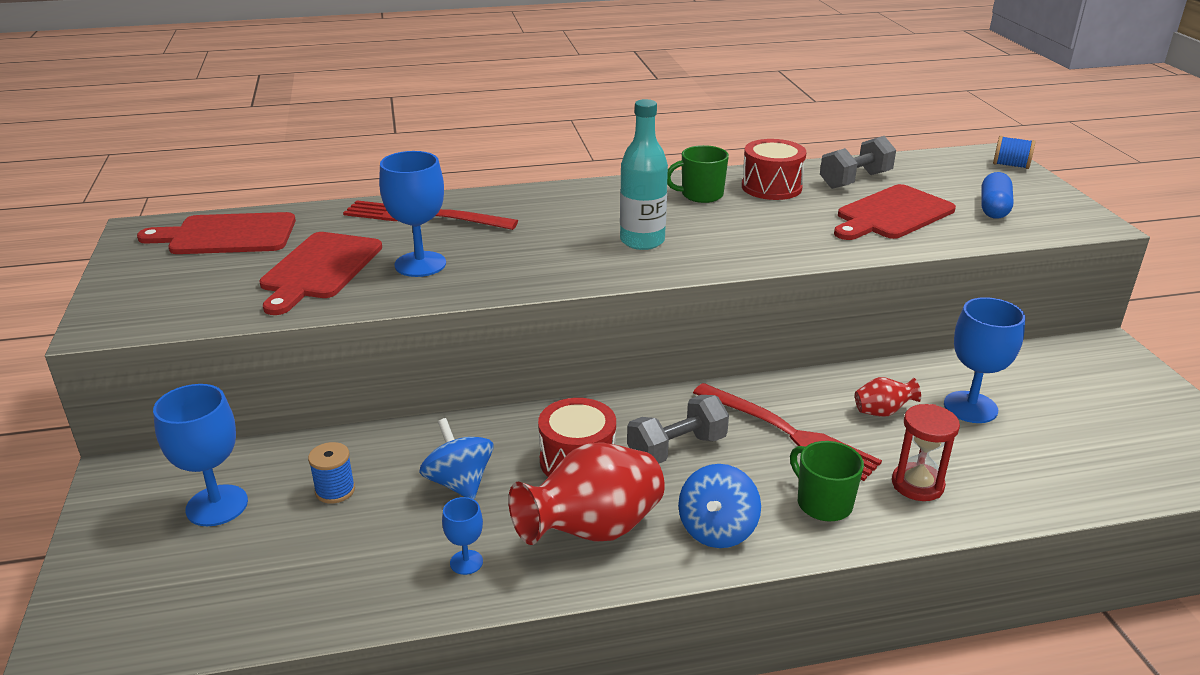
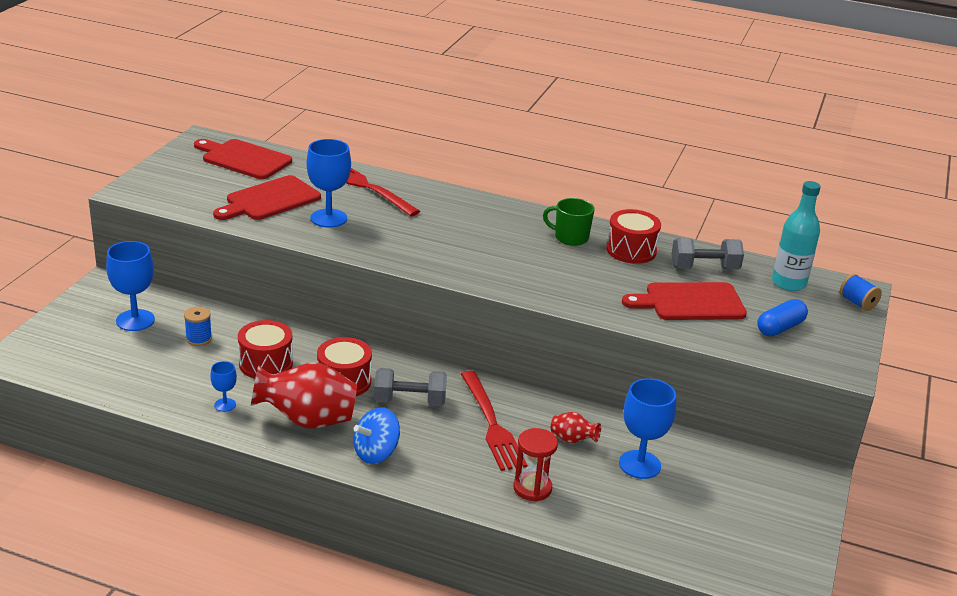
camera: 30 degrees right, 0 degrees up
(459, 483) = (266, 364): blue spinning top -> red drum
(642, 241) = (483, 254): turquoise bottle -> turquoise bottle (788, 283)
(823, 503) = (457, 470): green mug -> none

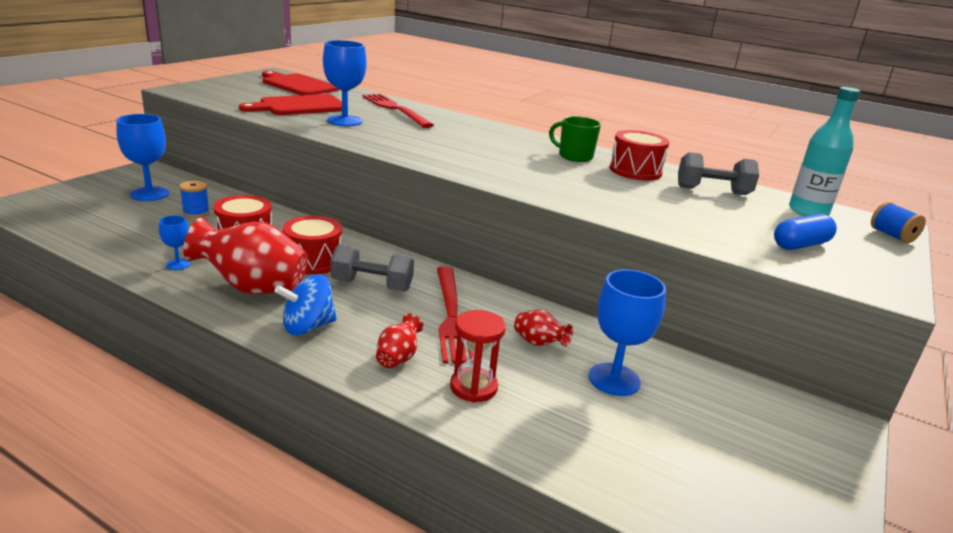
camera: 10 degrees right, 5 degrees down
(463, 471) = (398, 358): none -> red vase
(690, 302) = (694, 213): red cutting board -> none

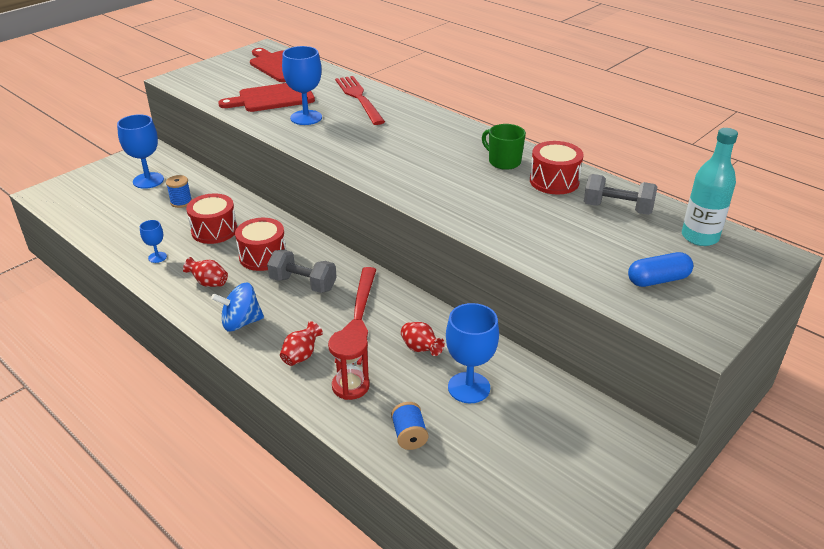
camera: 15 degrees right, 10 degrees up
(253, 288) = (208, 283): red vase -> red vase, size x0.48
(892, 235) = (766, 270): blue spool -> blue spool (409, 435)

